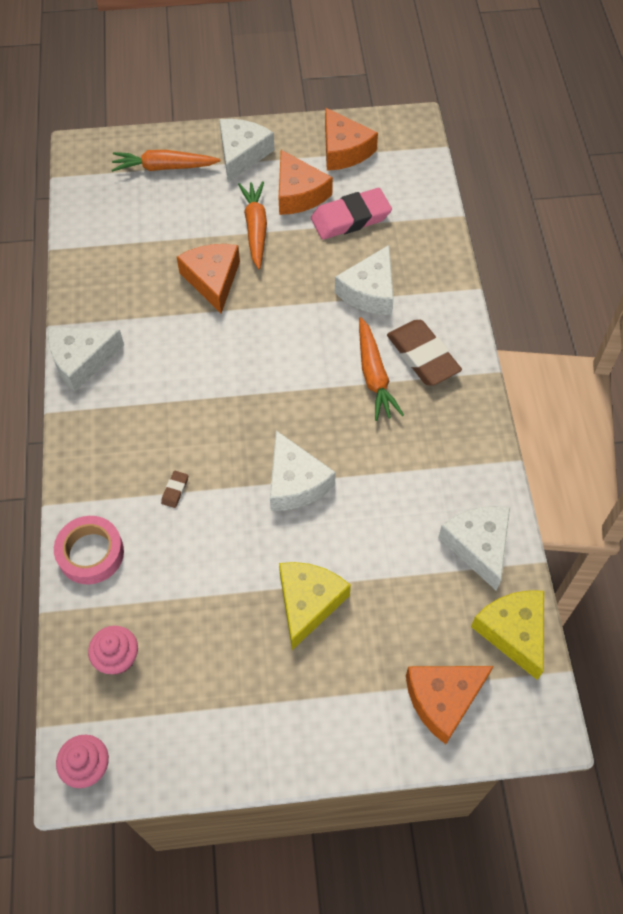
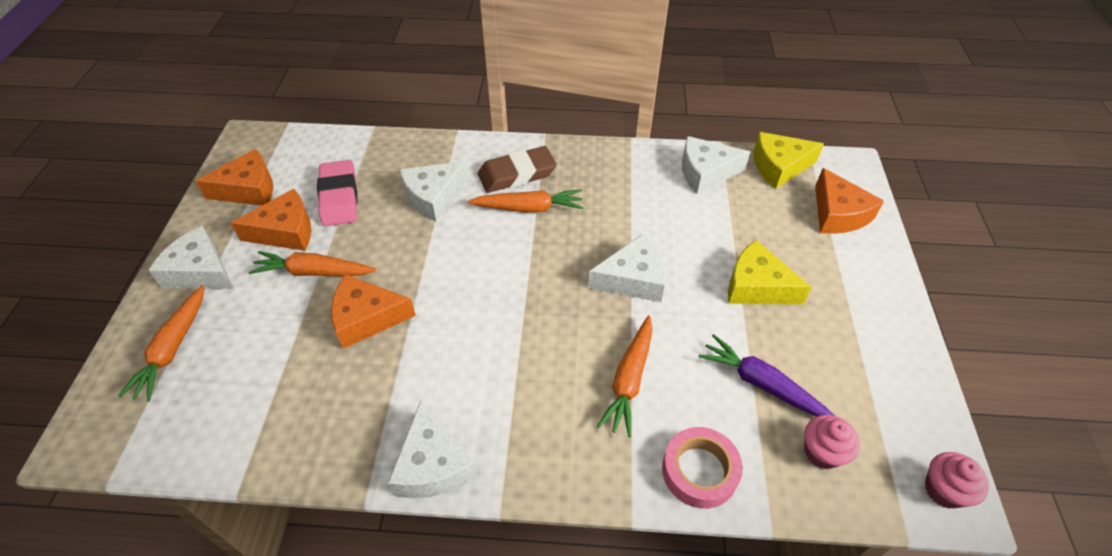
camera: 80 degrees left, 10 degrees down
(175, 490) = (629, 380): brown eraser -> orange carrot
(185, 605) = (761, 384): none -> purple carrot
(369, 291) = (433, 197): white cheese -> white cheese turned 105 degrees clockwise

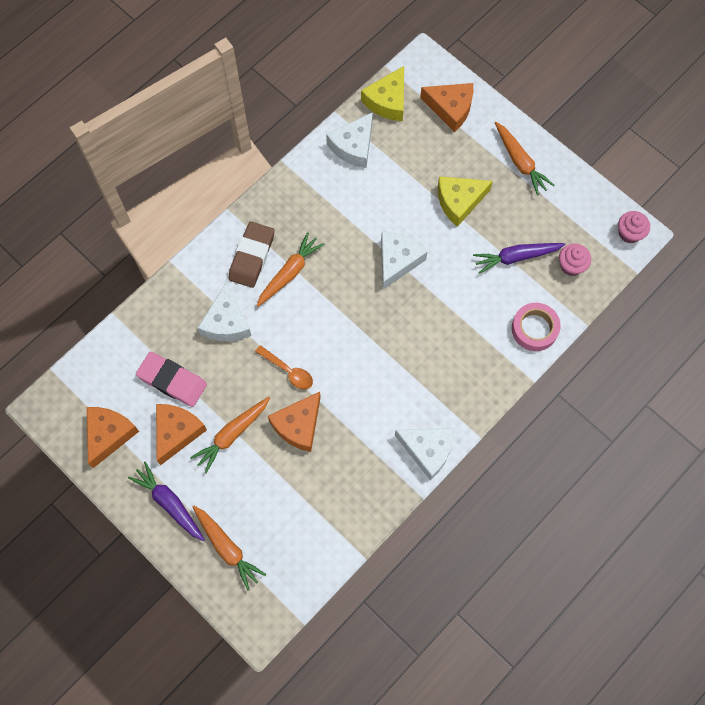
camera: 50 degrees left, 20 degrees up
(200, 271) = (169, 503): white cheese -> purple carrot
(423, 271) = (288, 371): none -> orange spoon
(629, 380) = (460, 318): orange carrot -> orange carrot (520, 162)

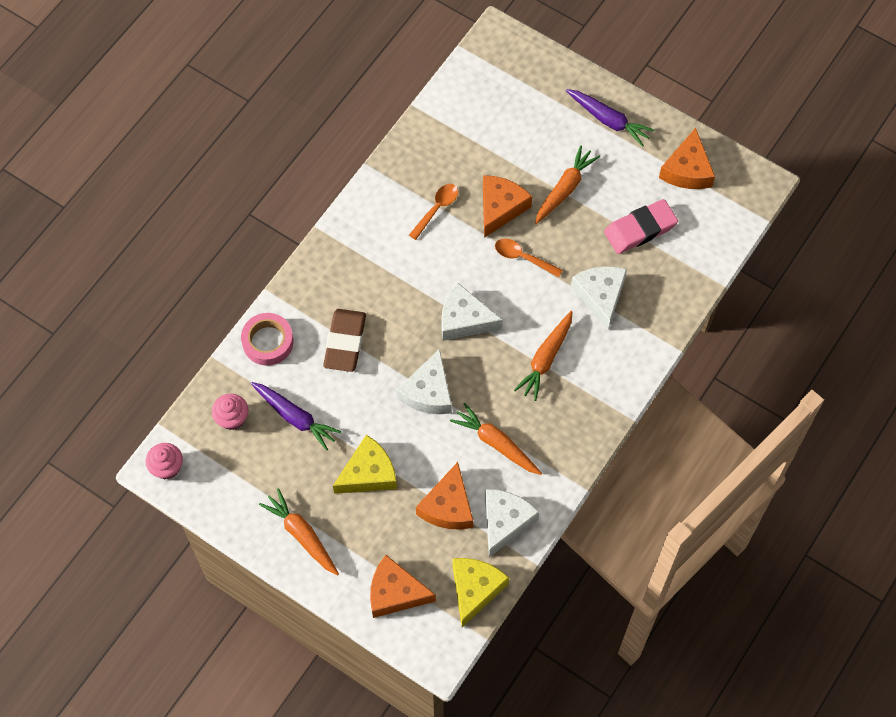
camera: 170 degrees right, 5 degrees down
(172, 381) = (640, 229): pink eraser -> pink eraser turned 45 degrees counterclockwise
(177, 432) = (620, 182): orange cheese -> orange cheese (448, 506)
(227, 548) = (543, 92): orange carrot -> orange carrot (496, 443)
(252, 256) = (592, 370): brown eraser -> brown eraser (345, 342)
(360, 434) = (436, 209): none -> orange spoon
(428, 450) = (365, 205): white cheese -> white cheese (464, 319)
(516, 257) = (295, 417): purple carrot -> purple carrot turned 60 degrees clockwise

